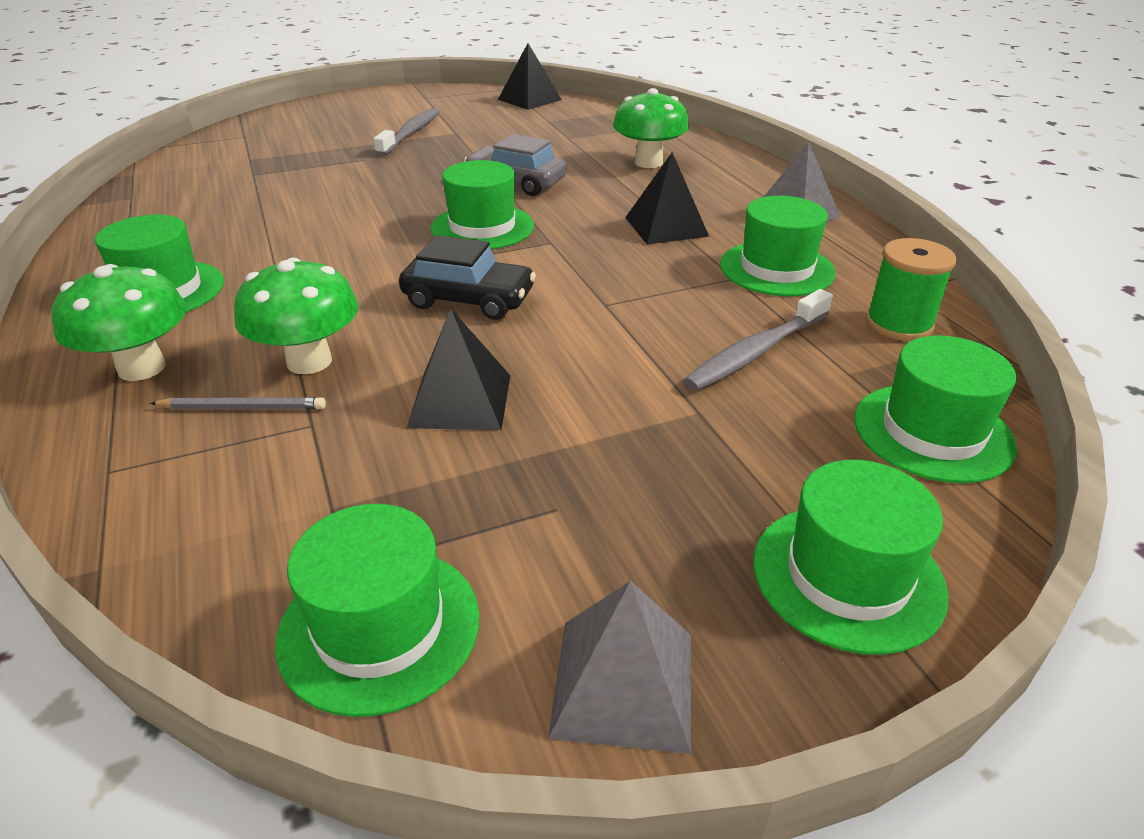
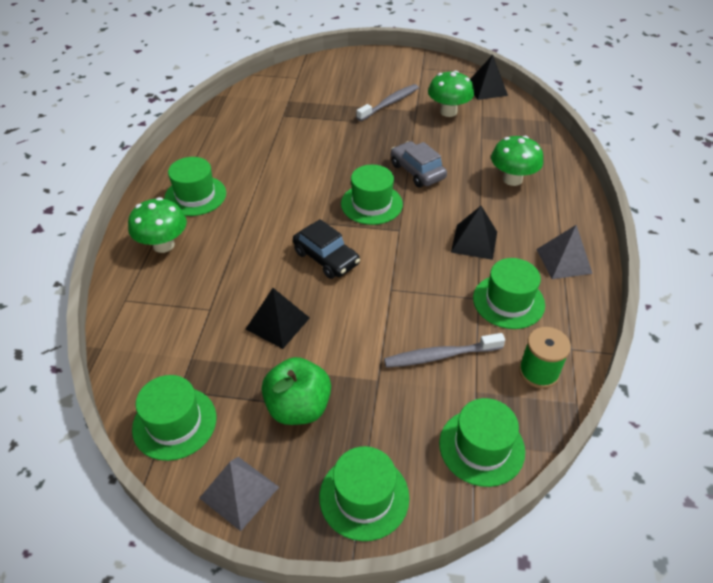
camera: 30 degrees right, 10 degrees up
(243, 407) = (189, 287): grey pencil -> none
(309, 361) = (230, 270): green mushroom -> green mushroom (448, 112)
(607, 498) = (298, 407): none -> green apple

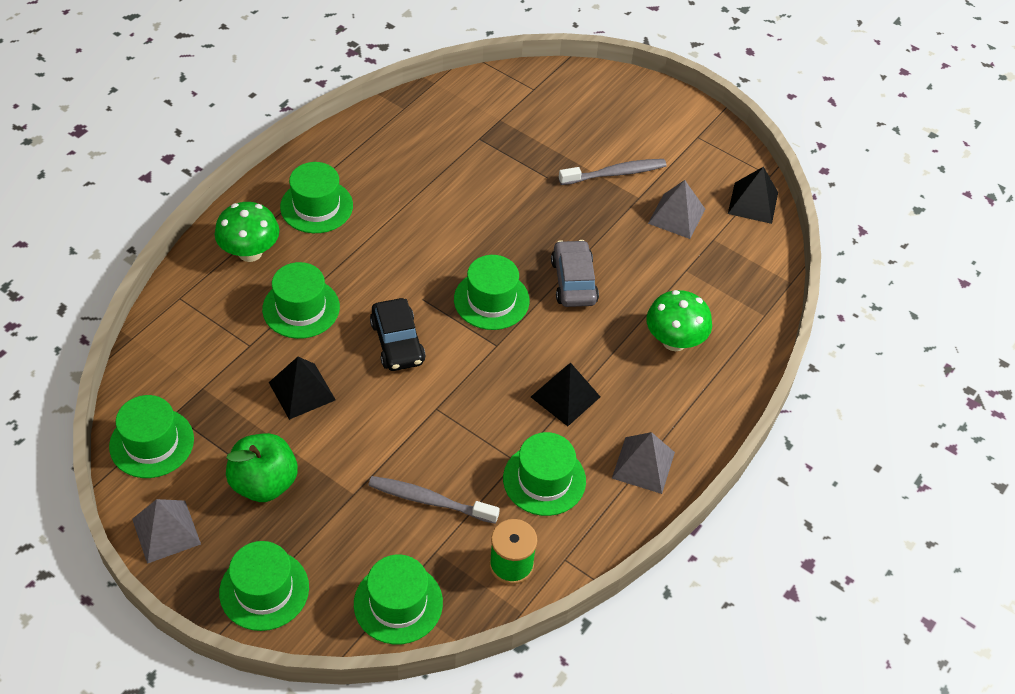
camera: 25 degrees right, 5 degrees up
(233, 266) = (301, 308): none -> green hat
(448, 112) = (676, 216): green mushroom -> grey pyramid

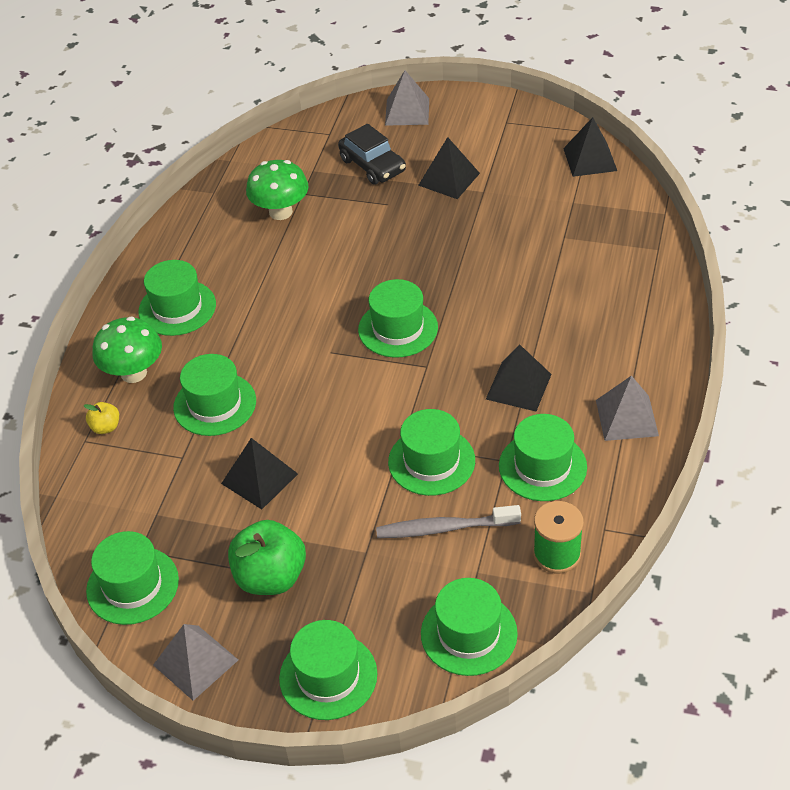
camera: 15 degrees left, 5 degrees down
(202, 293) = (106, 427): none -> yellow apple
(397, 342) = (329, 399): black car -> black car (372, 165)
(452, 435) = (431, 461): none -> green hat
(573, 281) = (466, 284): grey car -> none
(615, 173) = (449, 179): grey toothbrush -> black pyramid
(674, 341) = (590, 301): green mushroom -> green mushroom (280, 212)
(676, 216) = (527, 195): grey pyramid -> grey pyramid (407, 111)

